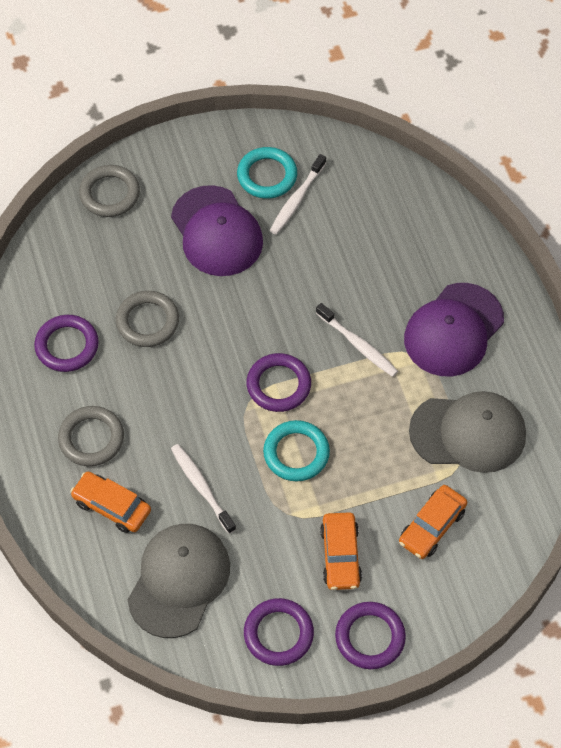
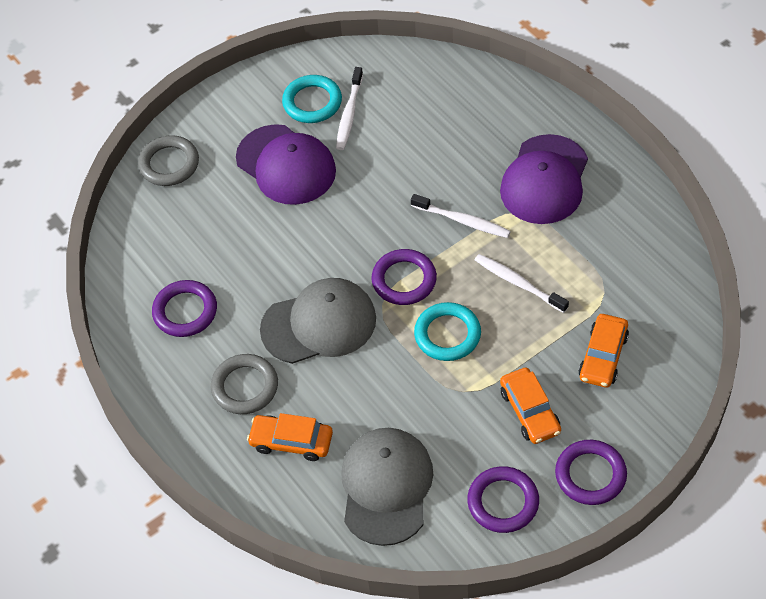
camera: 15 degrees left, 5 degrees down
(147, 321) = (254, 264): grey ring -> none
(201, 487) = (371, 395): white toothbrush -> white toothbrush (518, 283)
(468, 433) = (599, 264): grey cap -> grey cap (319, 324)

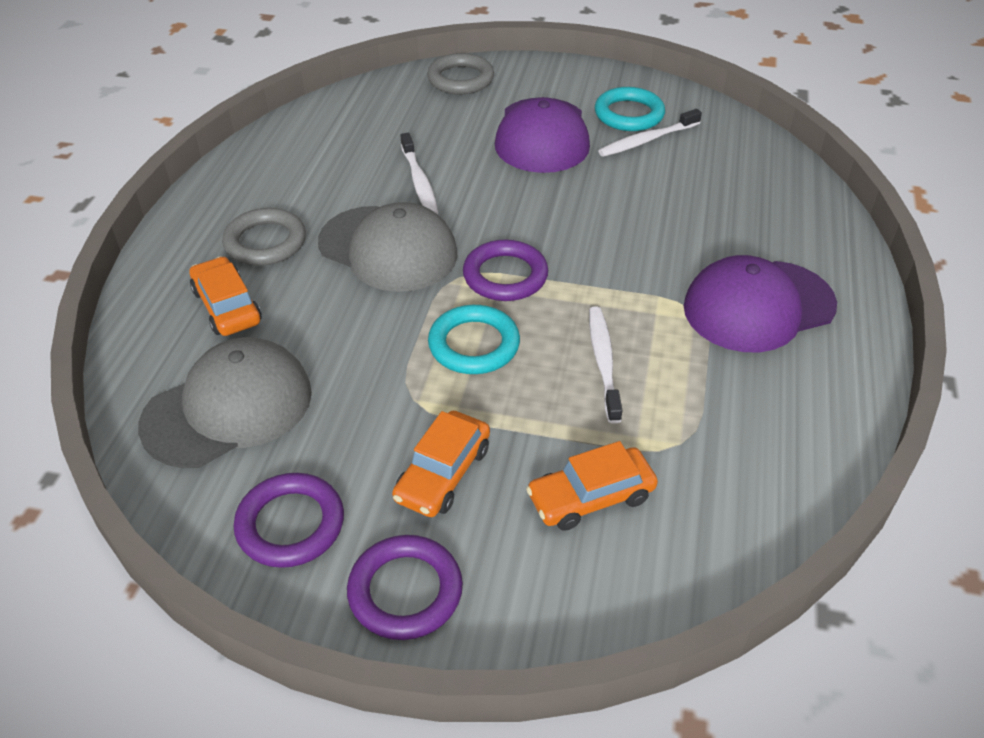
camera: 45 degrees right, 10 degrees down
(185, 311) = (315, 165): purple ring -> none
(462, 221) = (627, 276): white toothbrush -> white toothbrush (419, 182)

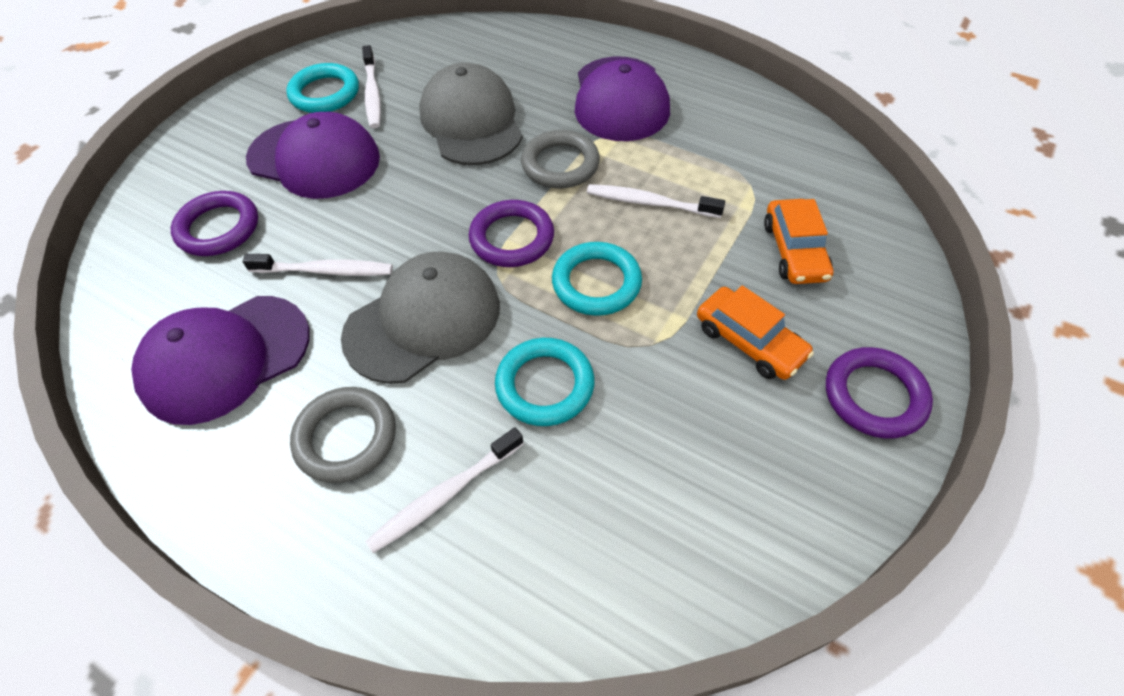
camera: 70 degrees left, 10 degrees up
(227, 306) = (445, 495): orange car -> white toothbrush
(228, 408) = (614, 514): grey cap -> grey cap (471, 121)
(290, 524) = (788, 475): purple ring -> purple ring (218, 228)
(318, 163) = (225, 358): none -> purple cap
(344, 337) = (545, 385): none -> turquoise ring
(460, 79) = (160, 195): grey ring -> grey ring (560, 164)

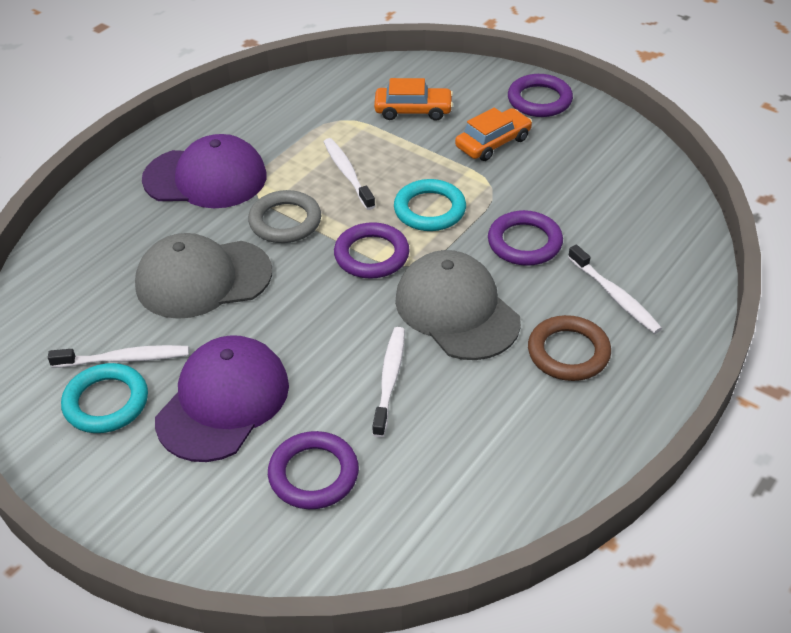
camera: 85 degrees left, 10 degrees down
(225, 358) = (486, 443): purple cap -> none
(346, 437) = (568, 352): grey ring -> brown ring
(545, 385) = (524, 242): turquoise ring -> purple ring
(650, 203) = (347, 173): white toothbrush -> white toothbrush turned 135 degrees clockwise

